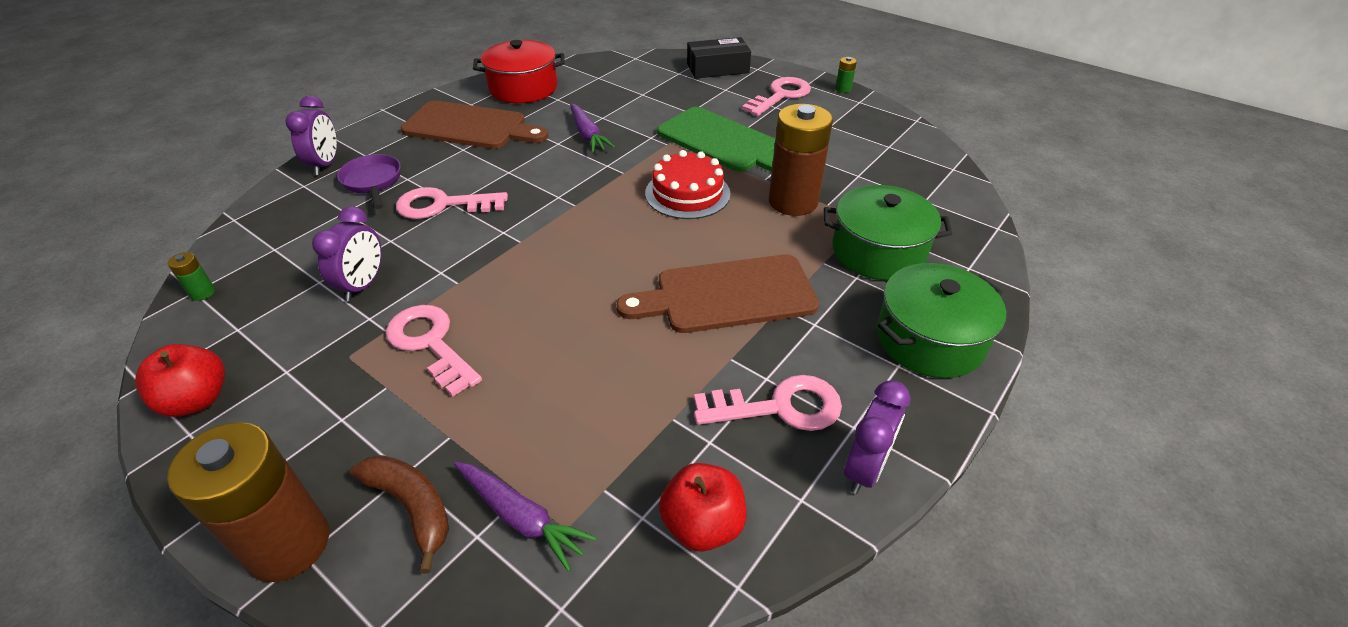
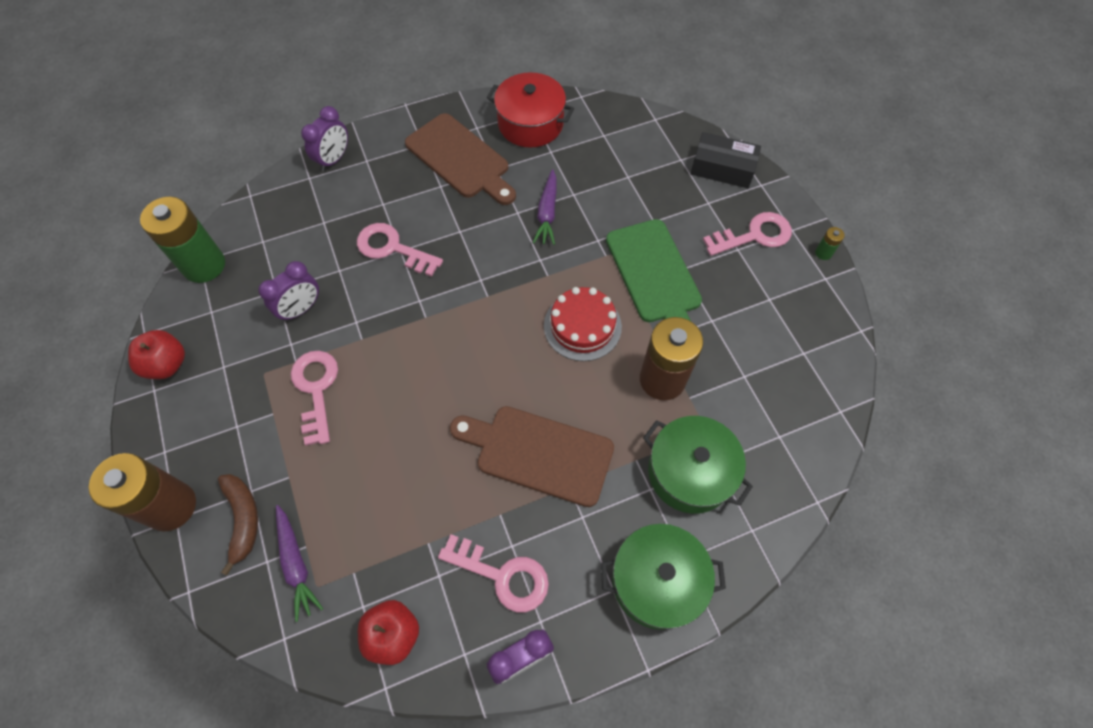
camera: 30 degrees right, 20 degrees up
(202, 293) = (204, 265): green battery -> green battery, size x2.49
(373, 182) = (357, 197): purple pan -> none

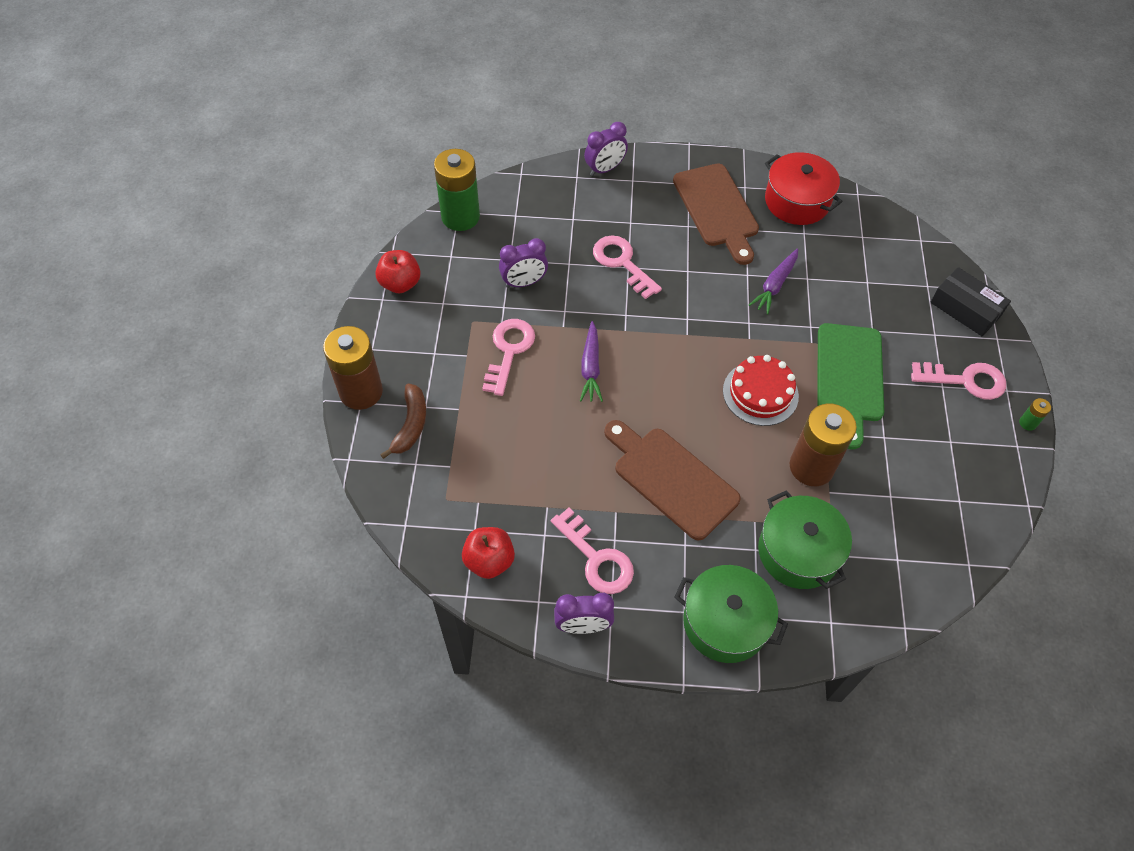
camera: 25 degrees right, 5 degrees down
(296, 564) = (437, 476): purple carrot -> purple carrot (590, 367)

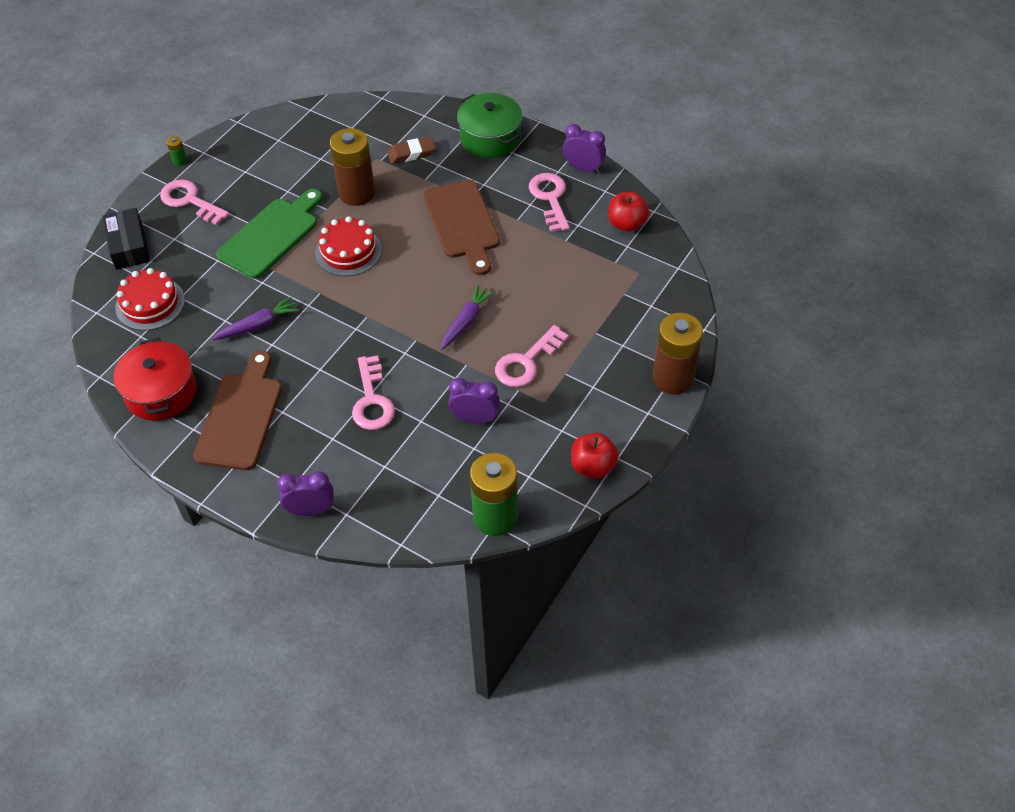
camera: 150 degrees left, 5 degrees down
(411, 425) = (641, 335): brown banana -> none
(798, 552) = (411, 153): green pot -> brown eraser
(885, 265) = (150, 304): none -> red cake

